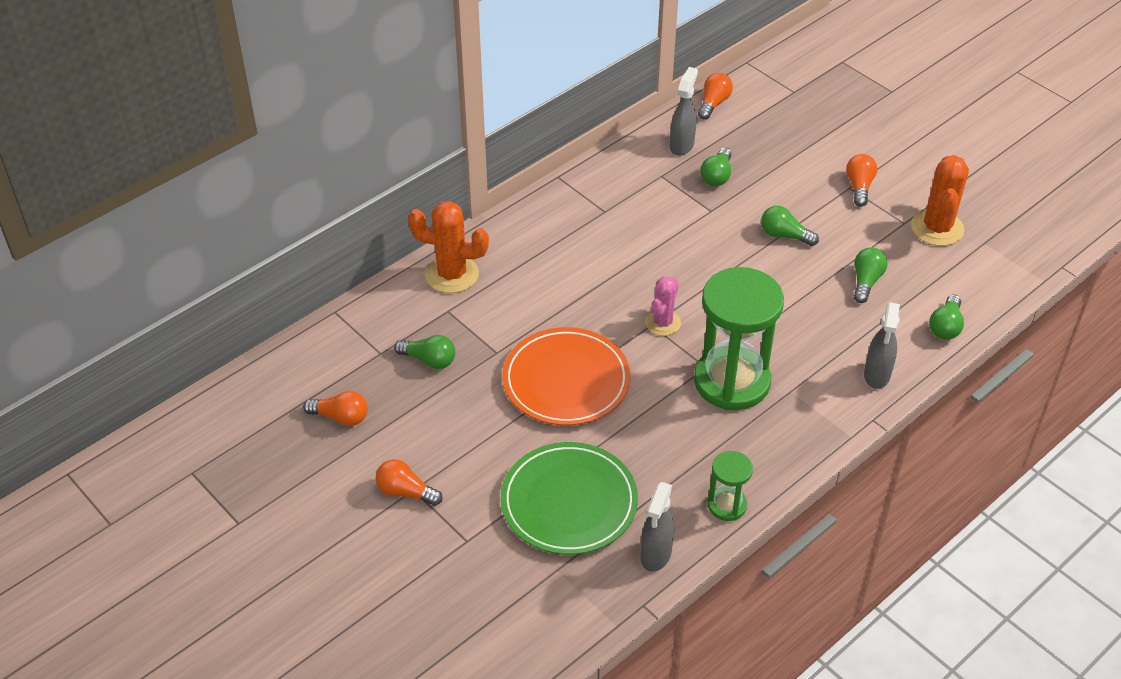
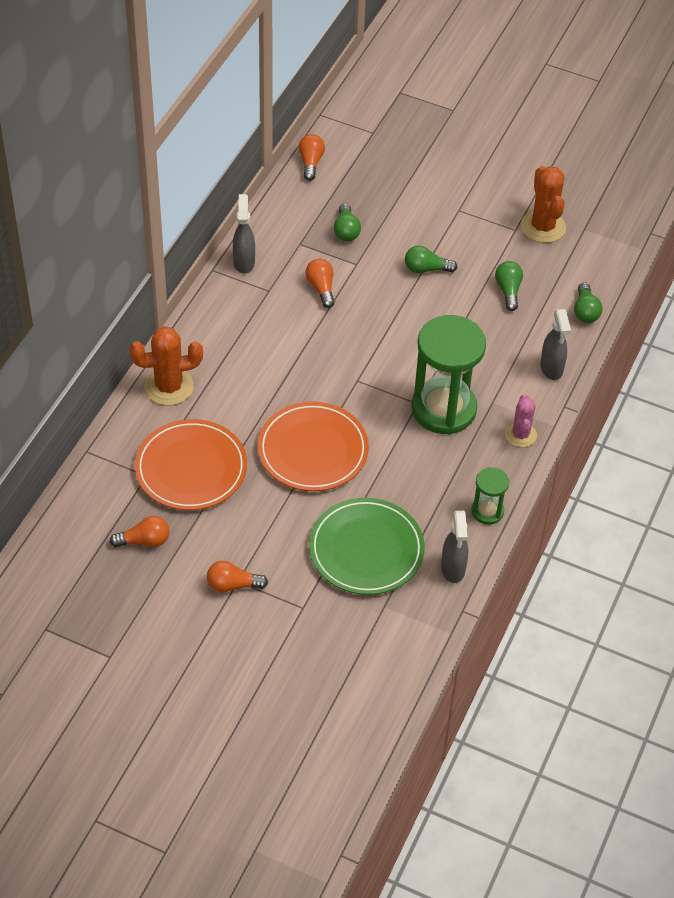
camera: 25 degrees left, 5 degrees up
(429, 360) = (191, 468): green light bulb -> orange plate
(663, 323) = (365, 376): pink cactus -> pink cactus (520, 435)
(682, 145) = (303, 210): grey spray bottle -> grey spray bottle (244, 262)
(859, 187) = (466, 207): orange light bulb -> orange light bulb (321, 288)

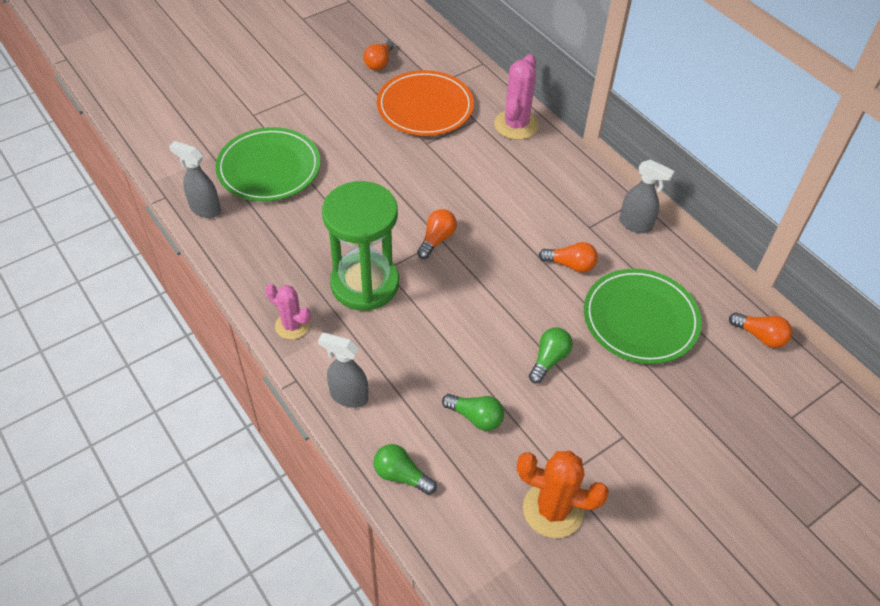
camera: 120 degrees right, 0 degrees up
(169, 387) = (516, 125): orange cactus -> pink cactus
(233, 585) = (304, 89): orange light bulb -> orange light bulb (436, 239)
(313, 450) = (388, 179): orange plate -> none
(346, 230) = (640, 319): green light bulb -> green plate
(487, 511) = (236, 258): green hourglass -> none

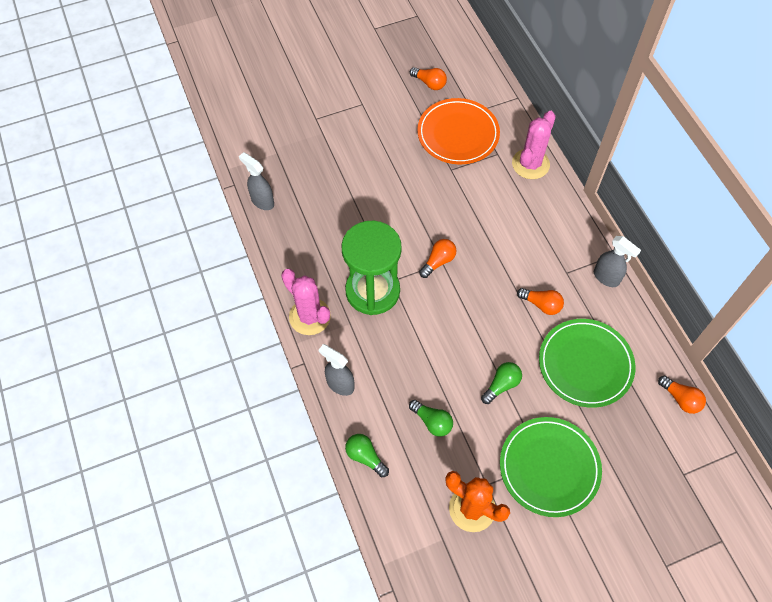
camera: 15 degrees right, 10 degrees up
(269, 168) = (319, 172): green plate -> green plate (549, 467)
(292, 325) = (309, 316): pink cactus -> pink cactus, size x1.56
(379, 62) = (429, 83): orange light bulb -> orange light bulb turned 90 degrees counterclockwise

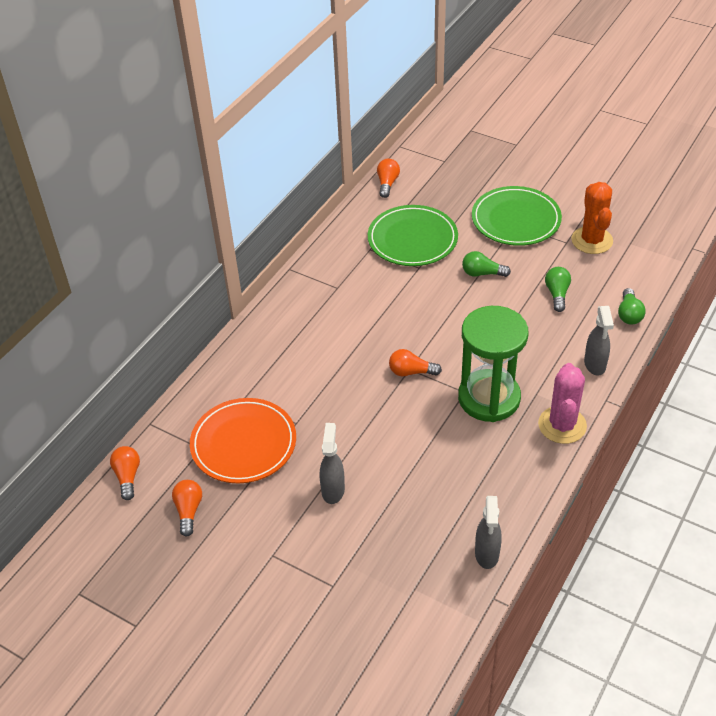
camera: 125 degrees left, 15 degrees down
(530, 164) = (235, 368): pink cactus -> none
(541, 304) = (385, 287): orange light bulb -> orange light bulb (128, 476)
(606, 278) = (318, 263): grey spray bottle -> grey spray bottle (333, 490)

